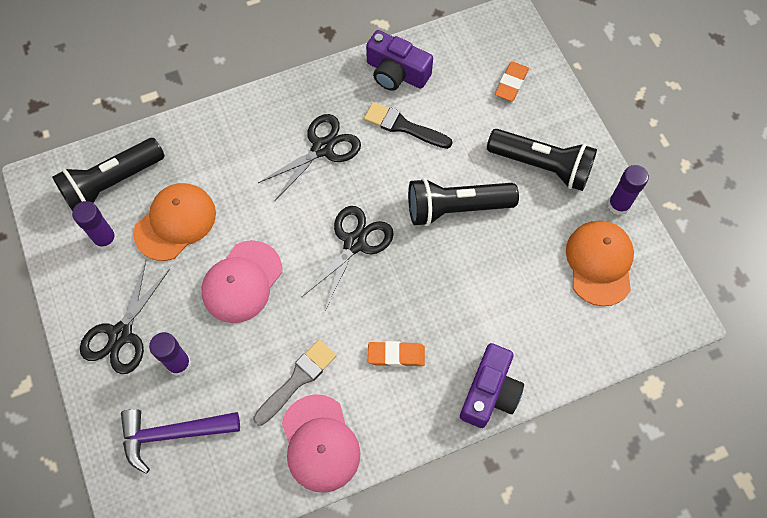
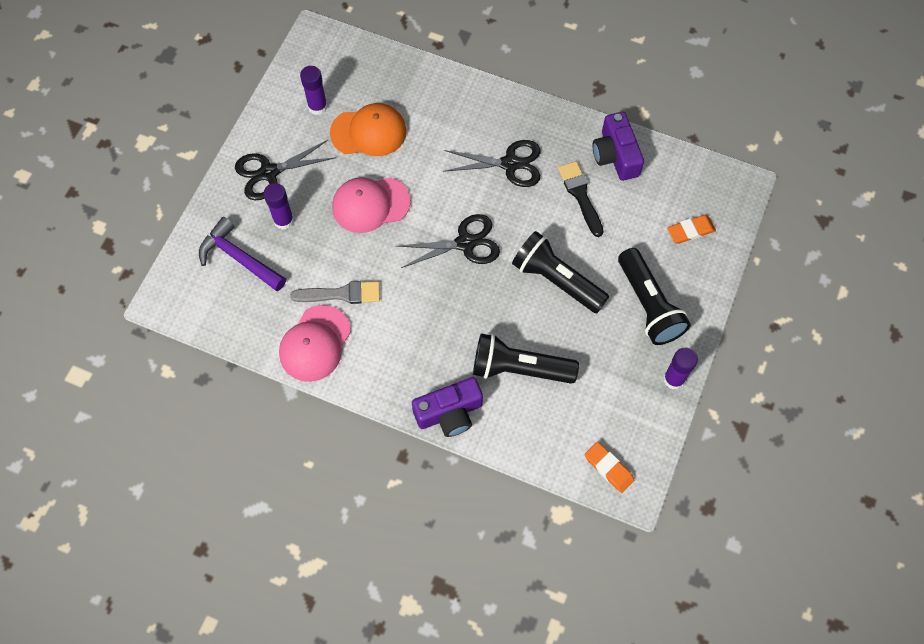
camera: 45 degrees right, 0 degrees up
(112, 183) = (356, 74): black flashlight -> black flashlight (519, 368)
(396, 355) = (416, 335): orange eraser -> orange eraser (608, 468)
(599, 263) = (615, 403): orange cap -> none

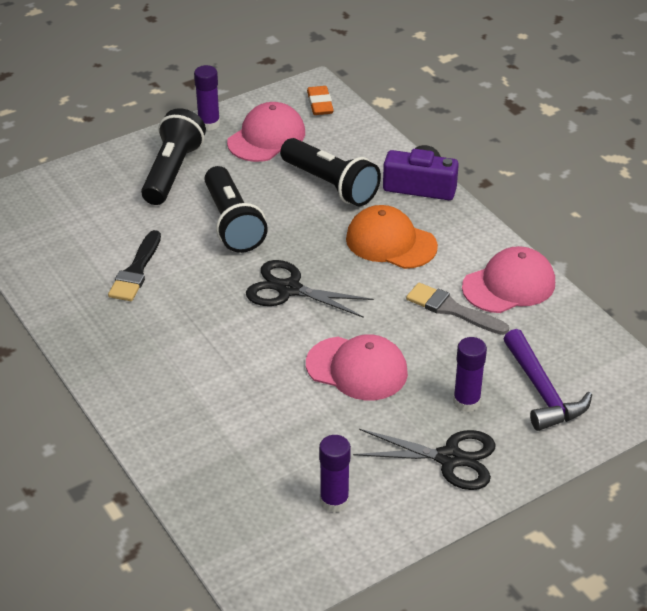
camera: 145 degrees left, 25 degrees down
(369, 132) = (296, 440): orange cap -> orange cap (390, 242)
(510, 164) = (174, 330): black scissors -> none
(614, 393) = (266, 137): none -> pink cap
(615, 155) = (62, 284): purple camera -> none
(690, 231) = (71, 199): orange eraser -> none

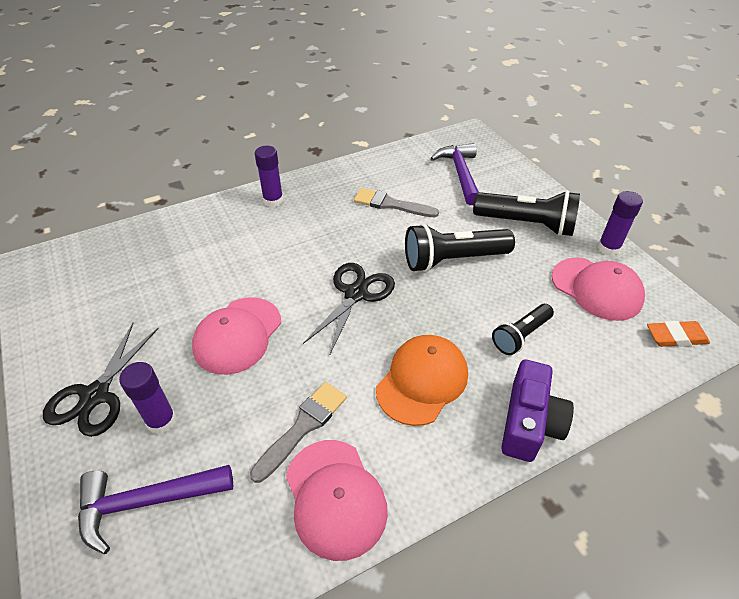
camera: 95 degrees right, 5 degrees up
(74, 216) = (460, 173): none -> purple hammer
(136, 271) = (391, 204): black brush -> grey brush
(330, 185) = (520, 335): black flashlight -> black flashlight, size x0.60
(334, 501) = (92, 308): purple glue stick -> purple glue stick (273, 200)

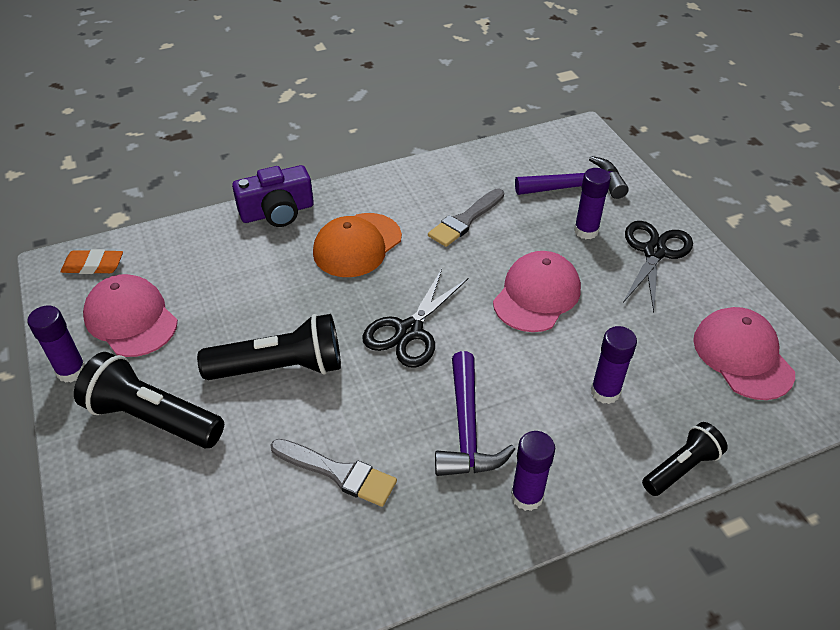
camera: 175 degrees left, 0 degrees up
(203, 259) = (605, 392): none -> purple glue stick
(335, 498) = (440, 181): pink cap -> pink cap (742, 356)
(460, 173) = (199, 540): purple hammer -> purple hammer (467, 429)
(520, 335) = (246, 276): black flashlight -> black flashlight (681, 468)
(529, 423) = (277, 212): purple camera -> purple camera turned 135 degrees counterclockwise

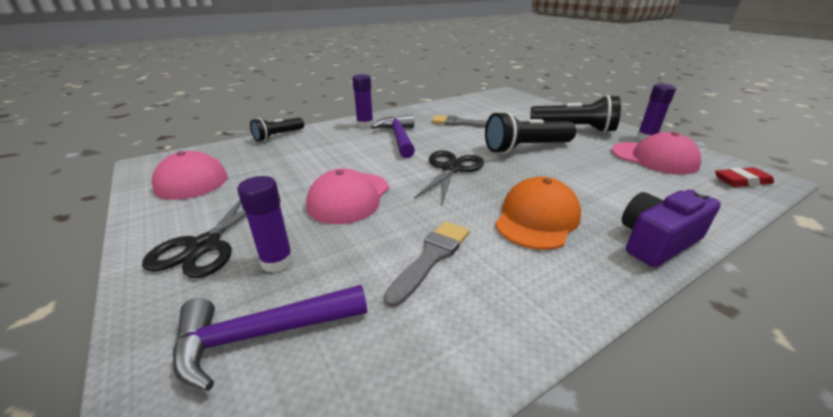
camera: 170 degrees right, 15 degrees down
(93, 265) = (741, 181): orange eraser -> red eraser
(605, 392) = (309, 155): purple glue stick -> none

